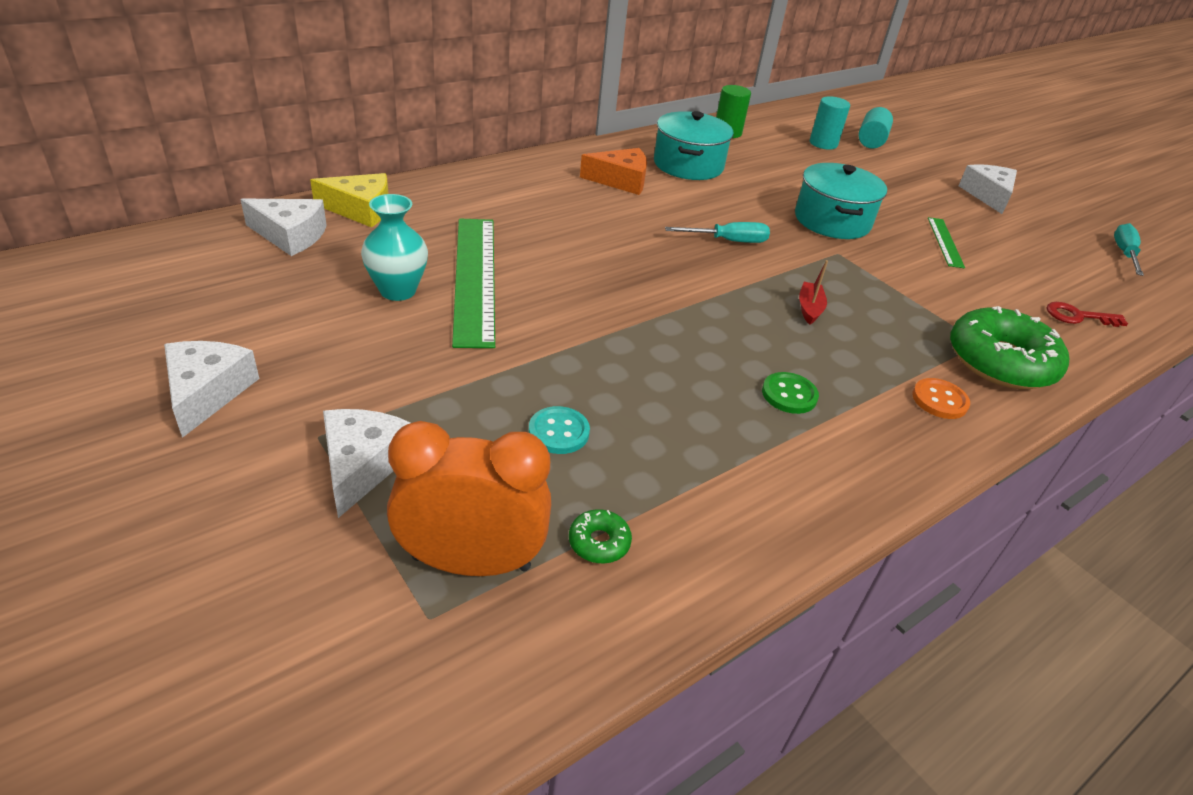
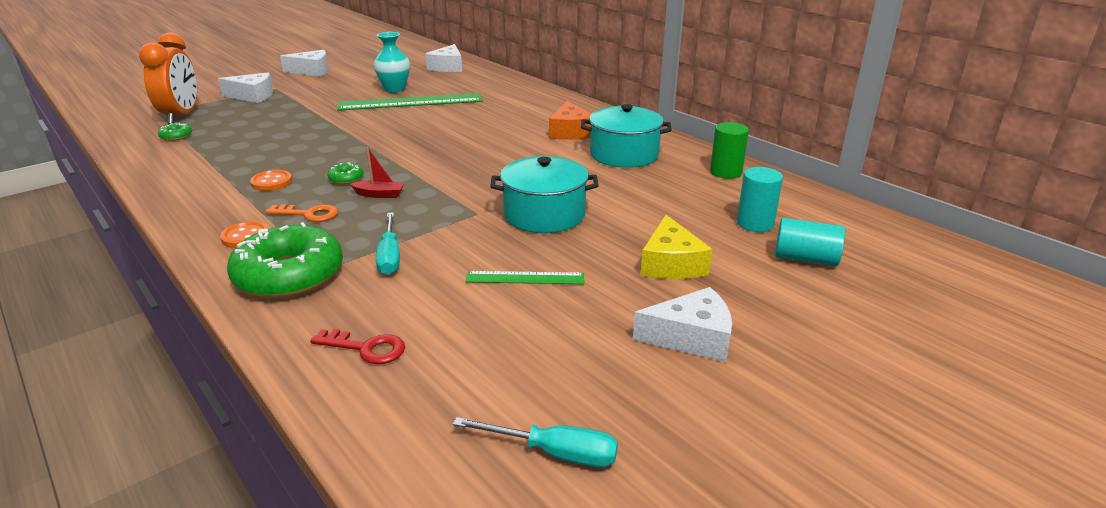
camera: 90 degrees right, 10 degrees down
(360, 210) = (483, 75): yellow cheese -> yellow cheese (671, 263)
(558, 432) = (260, 126): turquoise button -> none
(728, 241) = (482, 168): turquoise screwdriver -> turquoise screwdriver (390, 256)
(769, 333) = (346, 179): none -> green donut
(789, 395) = (271, 182): green button -> orange button
(871, 357) = (308, 214): none -> orange key
(1078, 316) = (366, 348): red key -> red key turned 105 degrees clockwise

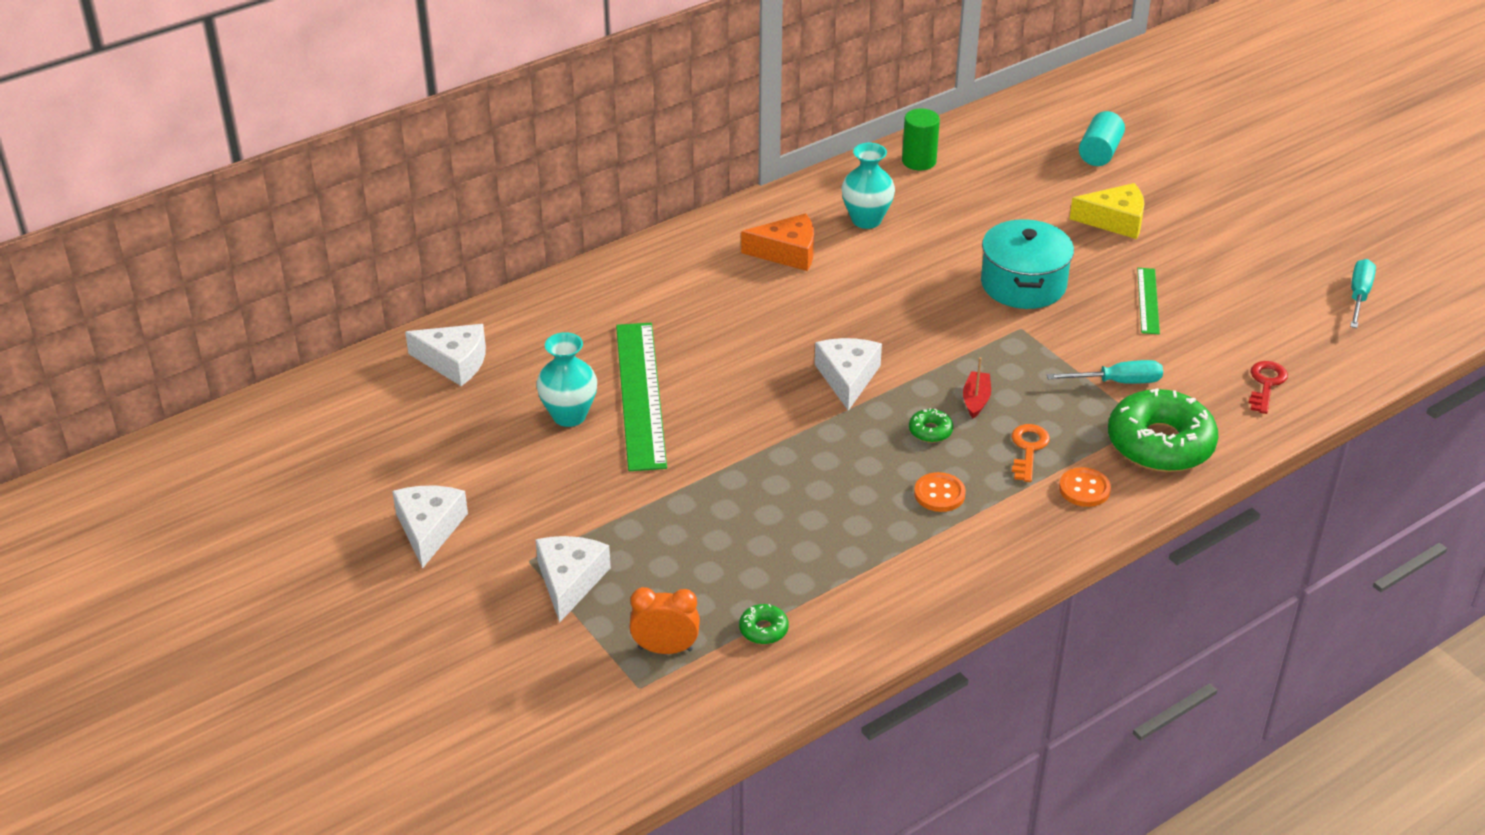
camera: 85 degrees left, 10 degrees up
(181, 116) = (665, 649): orange clock -> orange clock, size x0.60
(624, 155) = (866, 220): turquoise pot -> turquoise vase
(691, 337) = (1223, 226): white cheese -> white cheese (847, 378)
(755, 223) = (1036, 165): turquoise cylinder -> none

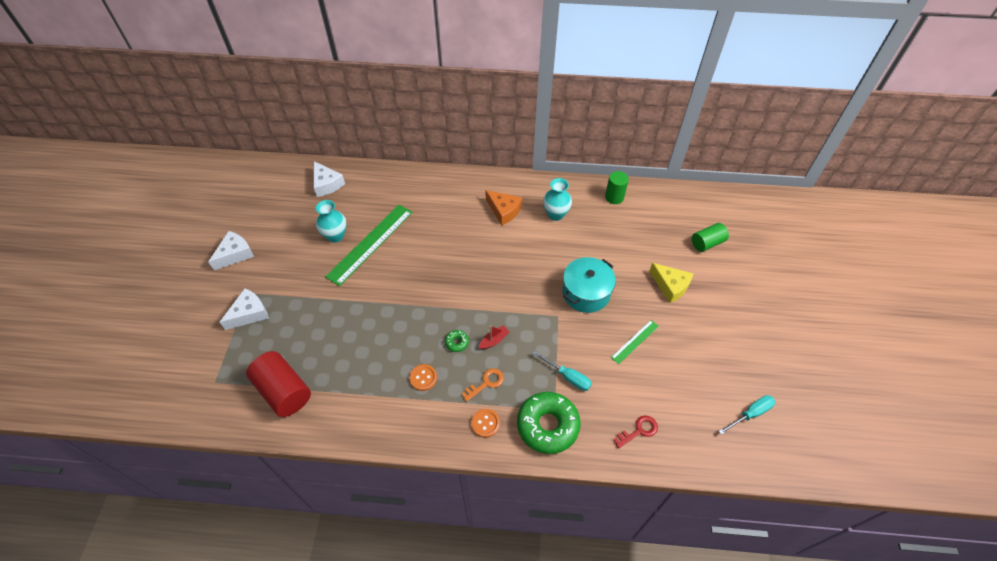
camera: 40 degrees right, 15 degrees up
(665, 649) = (242, 371): orange clock -> none
(763, 629) = (284, 391): green donut -> red cylinder
(847, 378) = (455, 291): white cheese -> none
(1100, 153) = (707, 243): turquoise cylinder -> green cylinder

